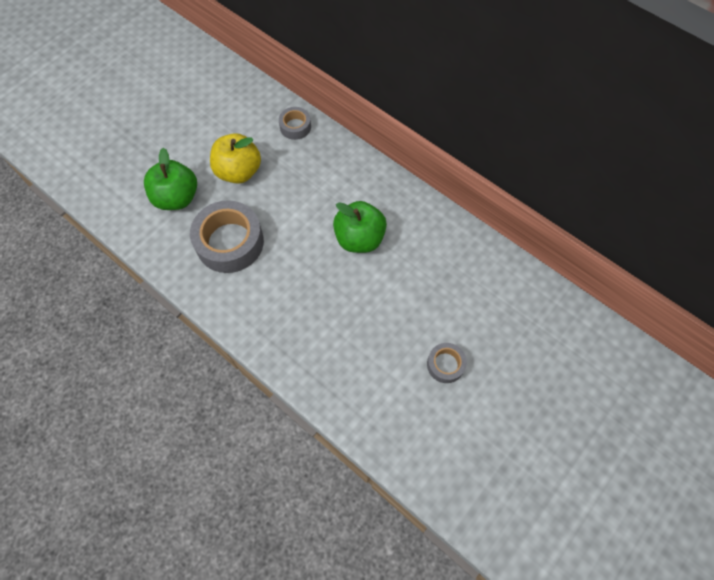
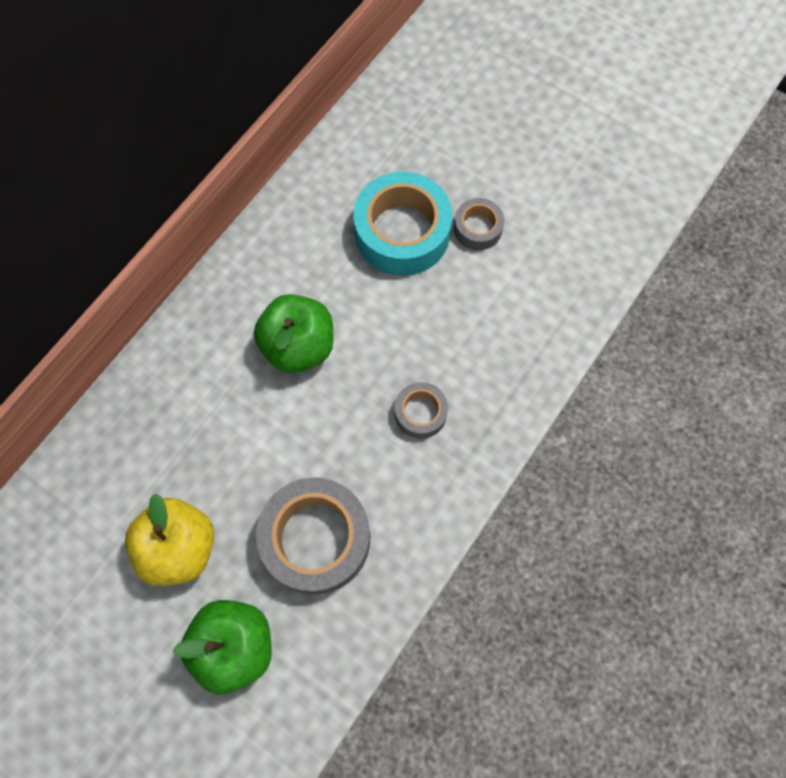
camera: 95 degrees left, 5 degrees up
(295, 126) = (87, 465): grey tape -> grey tape (420, 413)
(443, 310) = (402, 232): none -> turquoise tape

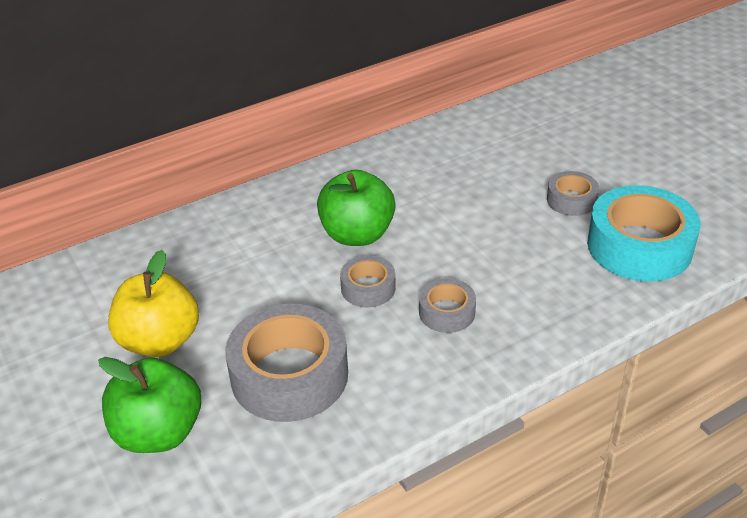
camera: 25 degrees right, 30 degrees down
(339, 410) = (368, 288): none -> grey tape
(402, 232) = (496, 185): turquoise tape -> turquoise tape (639, 246)

